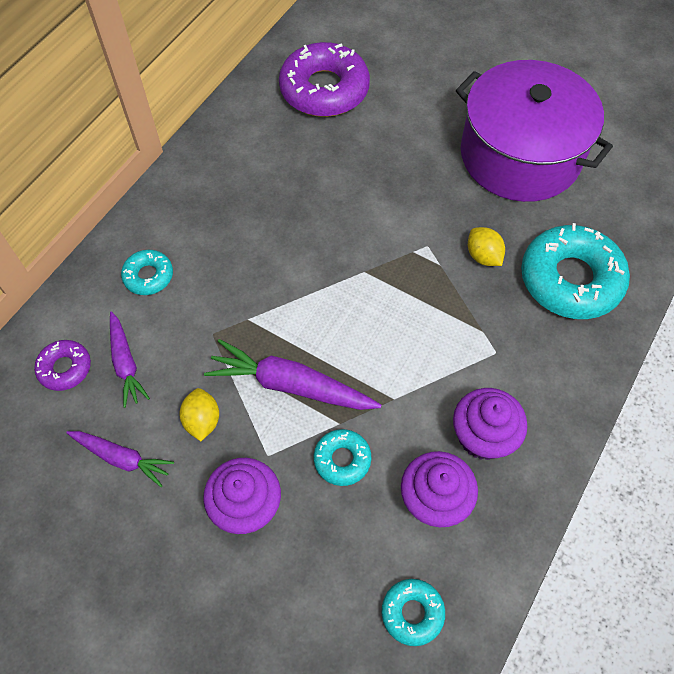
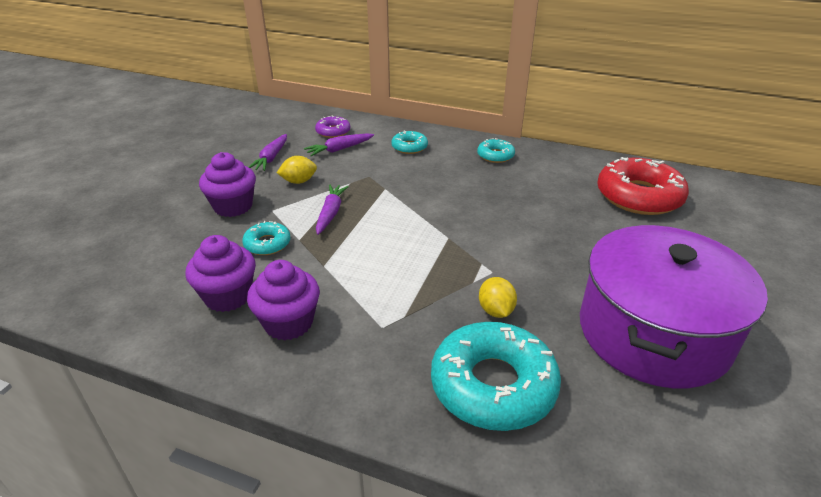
camera: 80 degrees right, 25 degrees down
(291, 385) = (330, 213): purple carrot -> purple carrot, size x0.62
(324, 89) = (639, 196): purple donut -> red donut
(412, 613) = (133, 291): turquoise donut -> turquoise donut (495, 156)
(483, 256) = (496, 310): yellow lemon -> yellow lemon turned 60 degrees counterclockwise

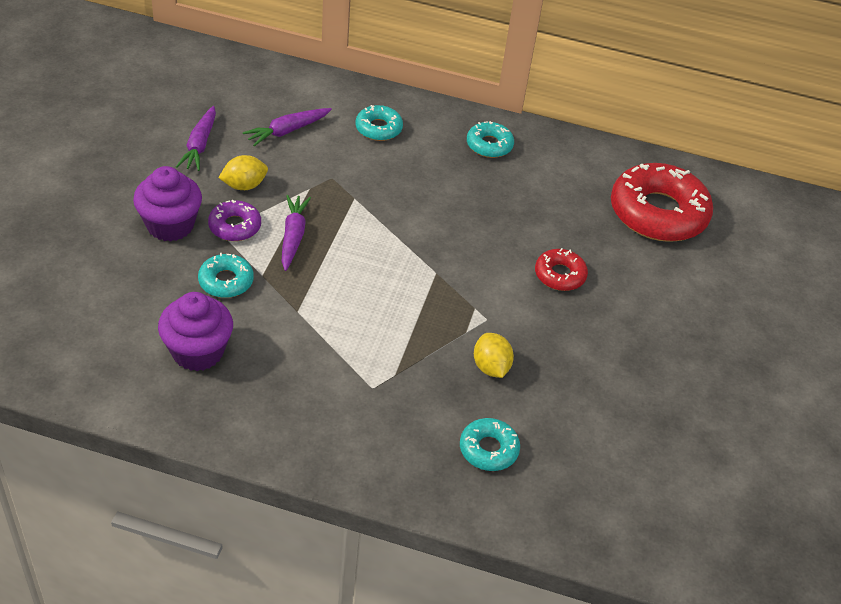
camera: 10 degrees left, 10 degrees up
(288, 323) = (272, 383): purple cupcake -> none
(333, 131) = (273, 98): purple donut -> purple donut (235, 226)
(493, 385) = (488, 449): turquoise donut -> turquoise donut, size x0.49
(557, 239) = (560, 275): none -> red donut
(653, 332) = (649, 391): purple pot -> none

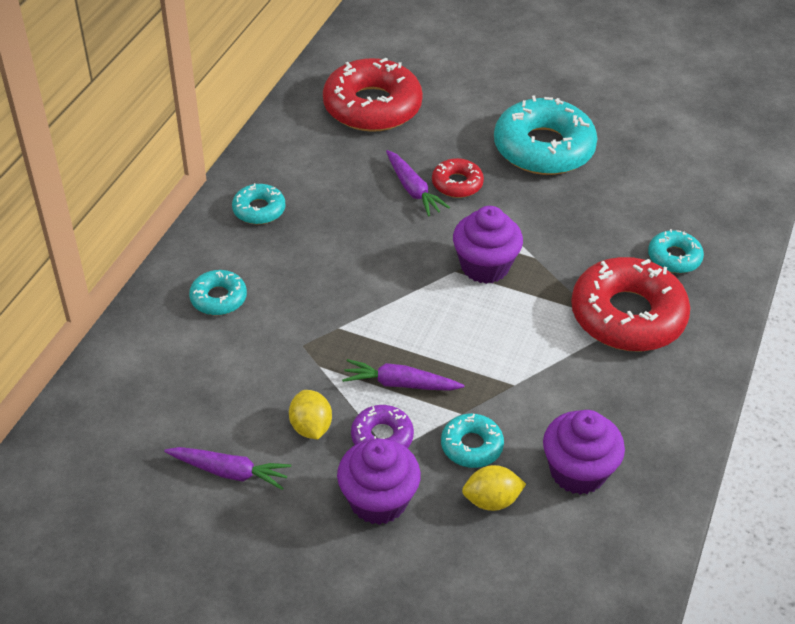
camera: 80 degrees left, 0 degrees up
(287, 131) = (212, 382): purple carrot -> purple carrot (413, 189)
(395, 401) = (627, 315): none -> red donut
(446, 294) = (485, 266): none -> purple cupcake
(491, 367) = (578, 245): yellow lemon -> yellow lemon (491, 500)
(637, 345) = (543, 148): none -> turquoise donut

